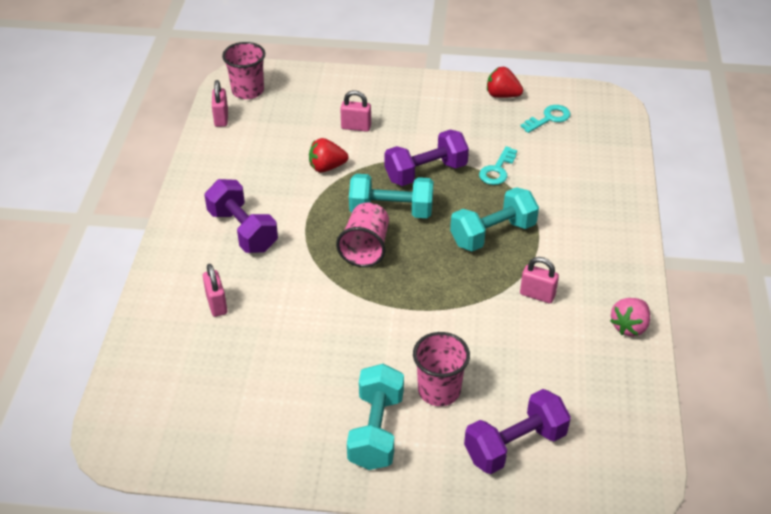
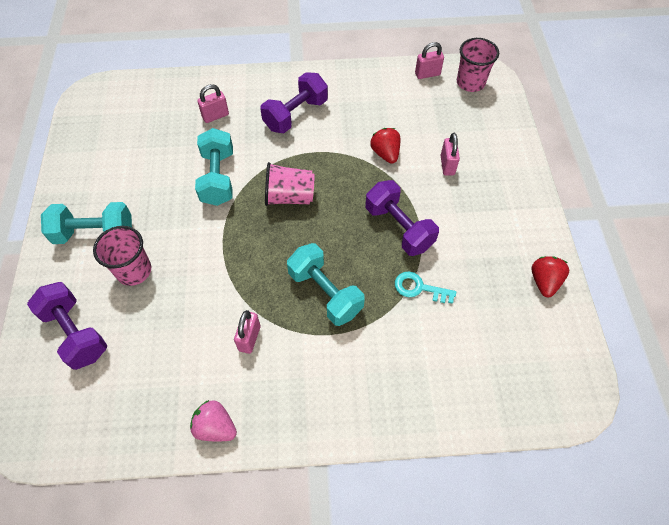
camera: 80 degrees right, 15 degrees up
(391, 211) = (339, 208): turquoise dumbbell -> turquoise dumbbell (218, 178)
(549, 118) = (521, 331): turquoise key -> none

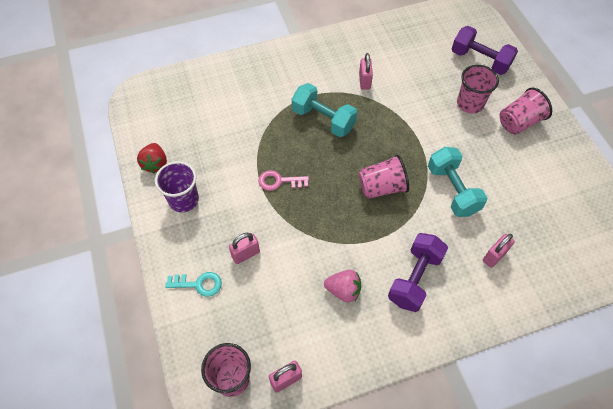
camera: 165 degrees right, 0 degrees up
(95, 233) = (519, 122): turquoise dumbbell -> pink cup
(215, 427) = (362, 35): pink strawberry -> pink strawberry (343, 290)
(385, 154) = (308, 253): red strawberry -> none
(399, 228) = (279, 181): purple dumbbell -> pink key
(419, 288) = (253, 138): turquoise key -> turquoise key (198, 284)
(447, 165) = (245, 254): pink padlock -> pink padlock turned 75 degrees clockwise
(509, 231) = (183, 200): none -> purple cup

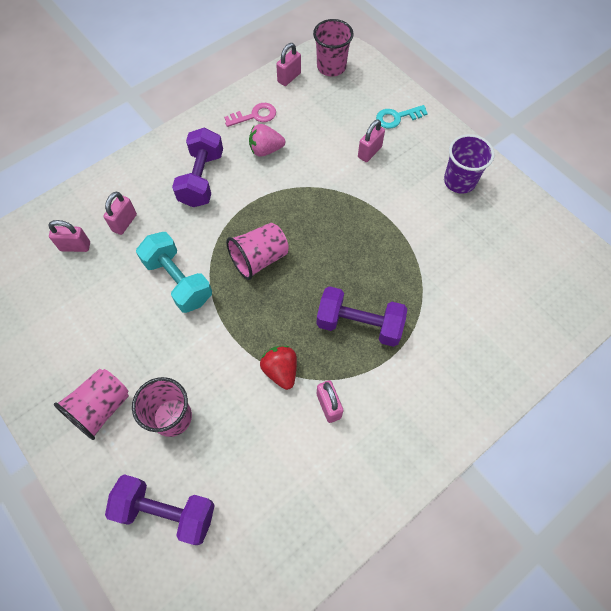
camera: 160 degrees right, 5 degrees up
(155, 164) = (515, 207): red strawberry -> red strawberry (281, 370)
(279, 181) = (373, 230): pink key -> pink key (254, 116)
(323, 119) = (359, 324): turquoise dumbbell -> purple dumbbell
(540, 247) = (75, 246): none -> pink padlock

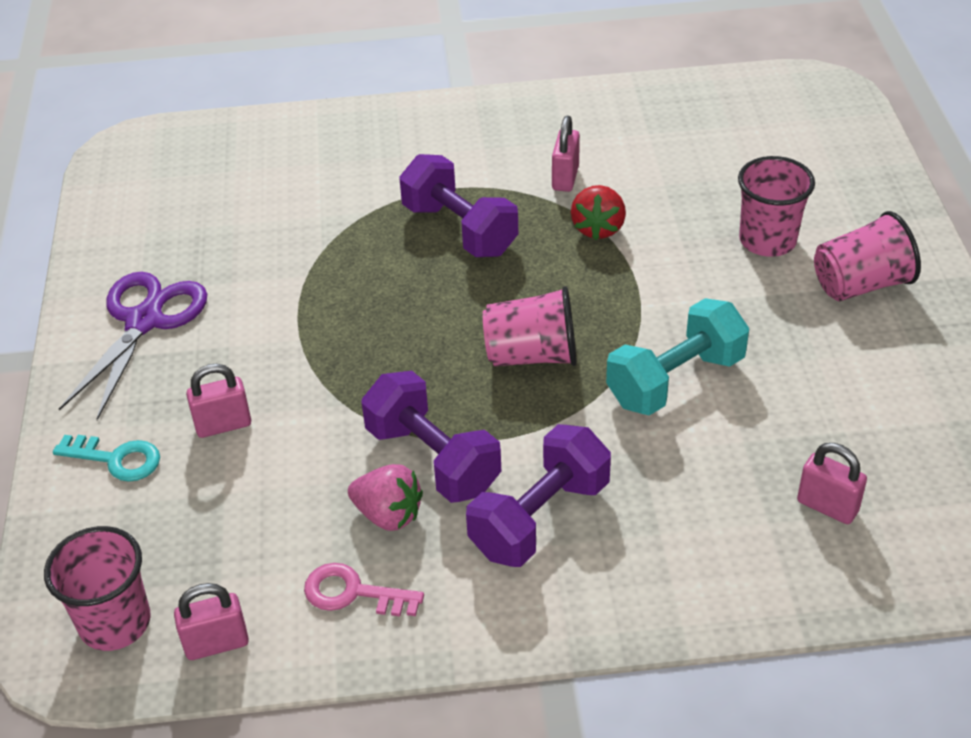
camera: 145 degrees left, 20 degrees down
(124, 222) = (721, 506): pink padlock -> none
(166, 511) = (815, 171): purple dumbbell -> purple dumbbell (432, 459)
(178, 281) = (675, 380): turquoise dumbbell -> turquoise dumbbell turned 60 degrees clockwise
(459, 181) = (144, 321): purple cup -> purple scissors

